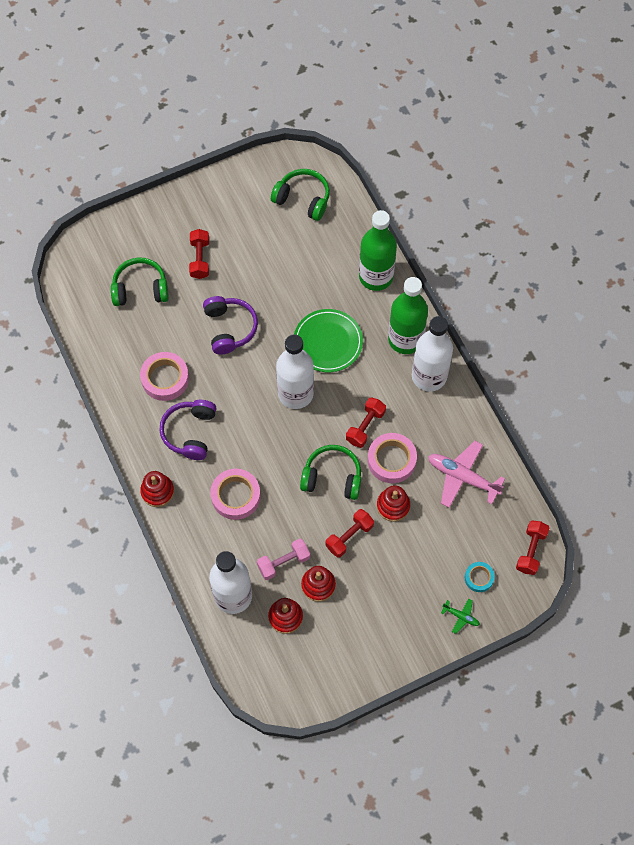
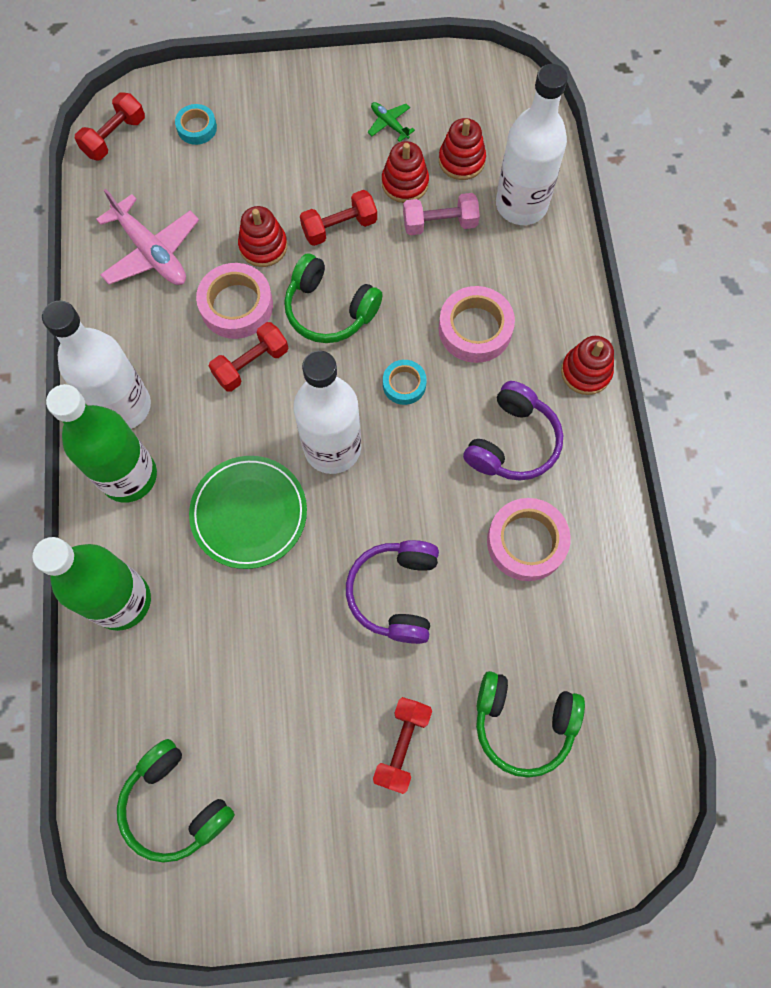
camera: 160 degrees left, 5 degrees up
(267, 445) = (404, 384): none -> turquoise tape
(461, 616) = (241, 94): green plane -> green plane (389, 124)

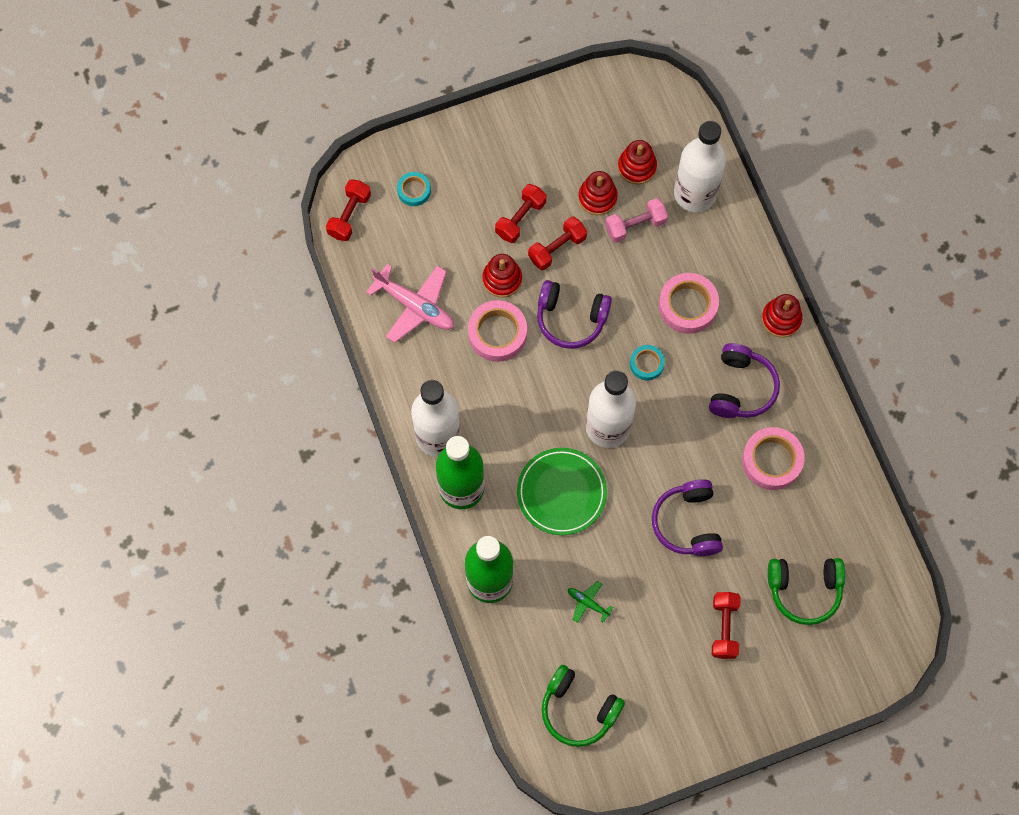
camera: 15 degrees left, 0 degrees up
(251, 364) = (525, 378): red dumbbell -> red dumbbell (520, 218)
(329, 309) = (571, 318): green headphones -> purple headphones
(389, 124) = (569, 149): green plane -> green plane (587, 603)

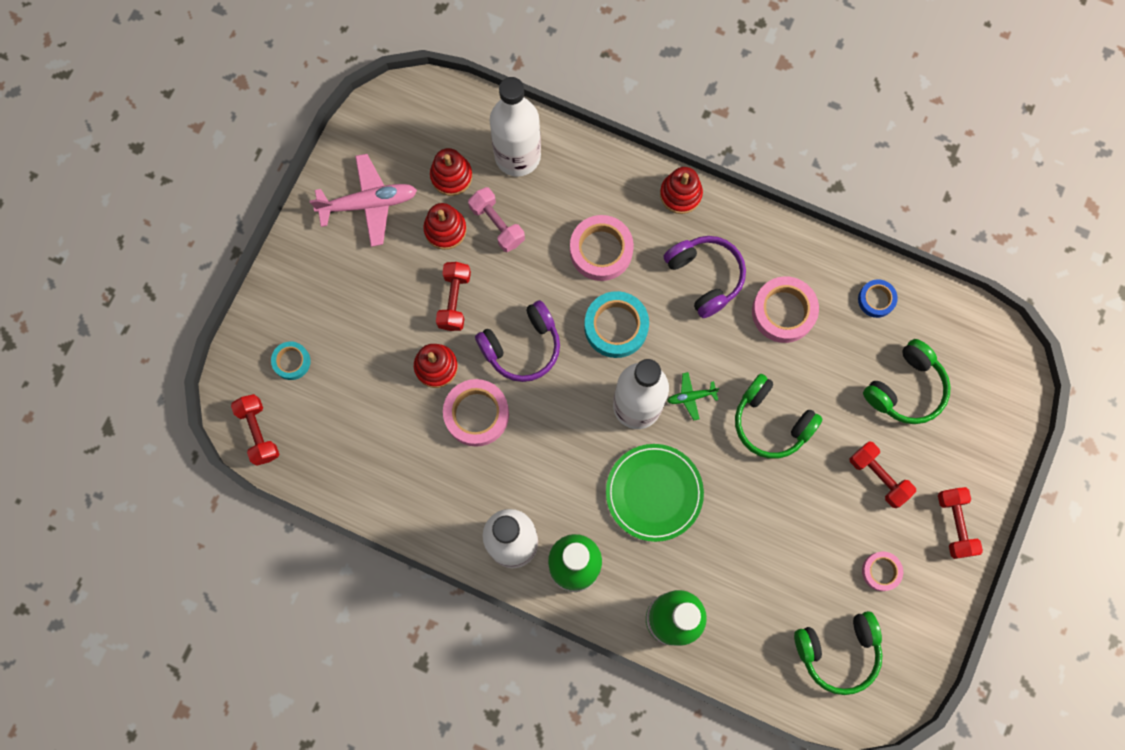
camera: 45 degrees left, 5 degrees up
(415, 306) = (388, 455): pink plane -> pink plane (369, 203)
(520, 218) = (401, 303): red dumbbell -> red dumbbell (955, 524)
(587, 603) = (761, 560): green plane -> green plane (691, 397)
(635, 225) = (497, 224): pink dumbbell -> pink dumbbell turned 60 degrees counterclockwise
(646, 364) = (616, 326): turquoise tape -> turquoise tape, size x1.73
(661, 689) = (881, 571): none -> pink tape
(688, 523) = (771, 422): purple headphones -> green headphones
(845, 513) = (876, 300): none -> blue tape

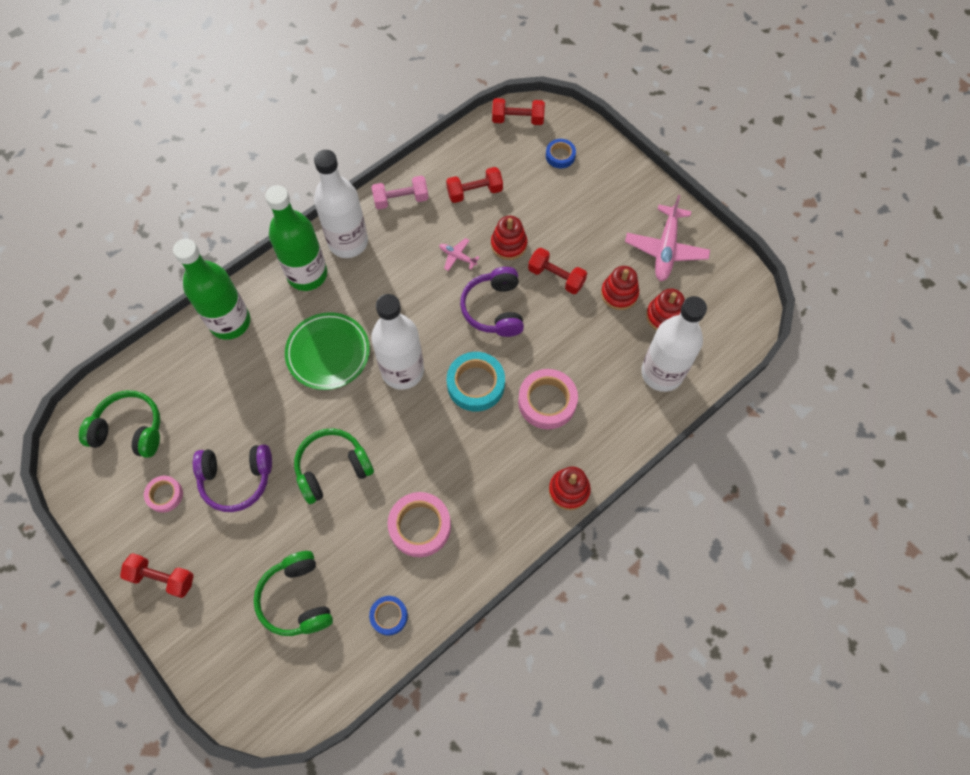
camera: 115 degrees right, 10 degrees down
(292, 361) = (560, 156): turquoise tape -> blue tape
(476, 414) = (457, 257): pink tape -> pink plane
(497, 224) = (606, 333): pink dumbbell -> pink dumbbell (401, 199)
(691, 397) = (387, 415): green plane -> none
(705, 277) = (483, 474): purple headphones -> purple headphones (236, 479)
(838, 651) = (130, 430): green headphones -> green headphones turned 90 degrees clockwise
(878, 476) = (238, 534): red dumbbell -> red dumbbell (474, 192)

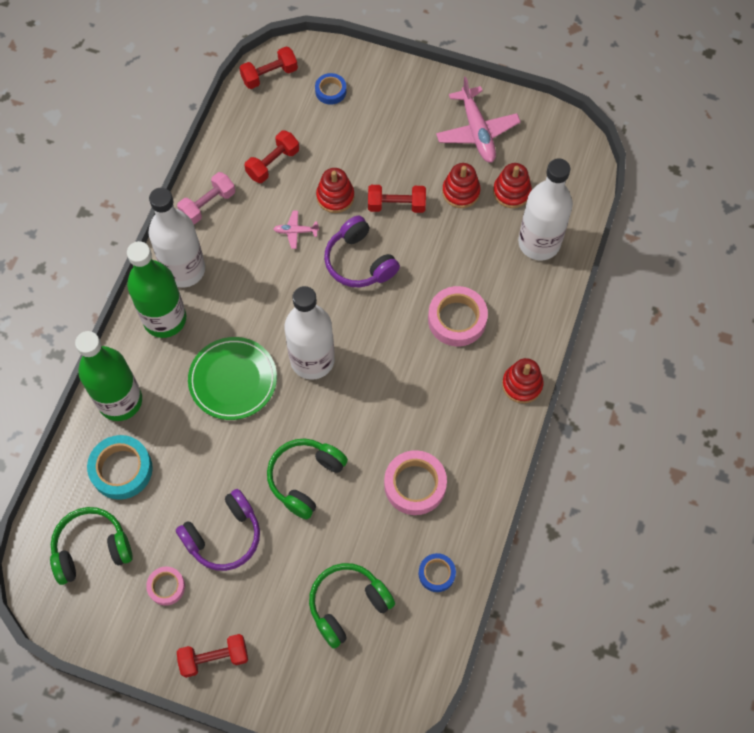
camera: 30 degrees left, 0 degrees up
(297, 599) = (348, 605): green headphones -> green headphones turned 105 degrees clockwise
(476, 384) = (385, 337): turquoise tape -> turquoise tape (121, 469)

